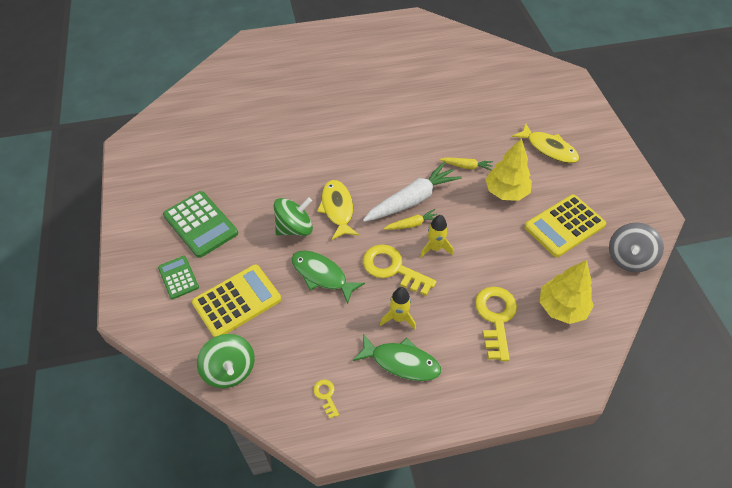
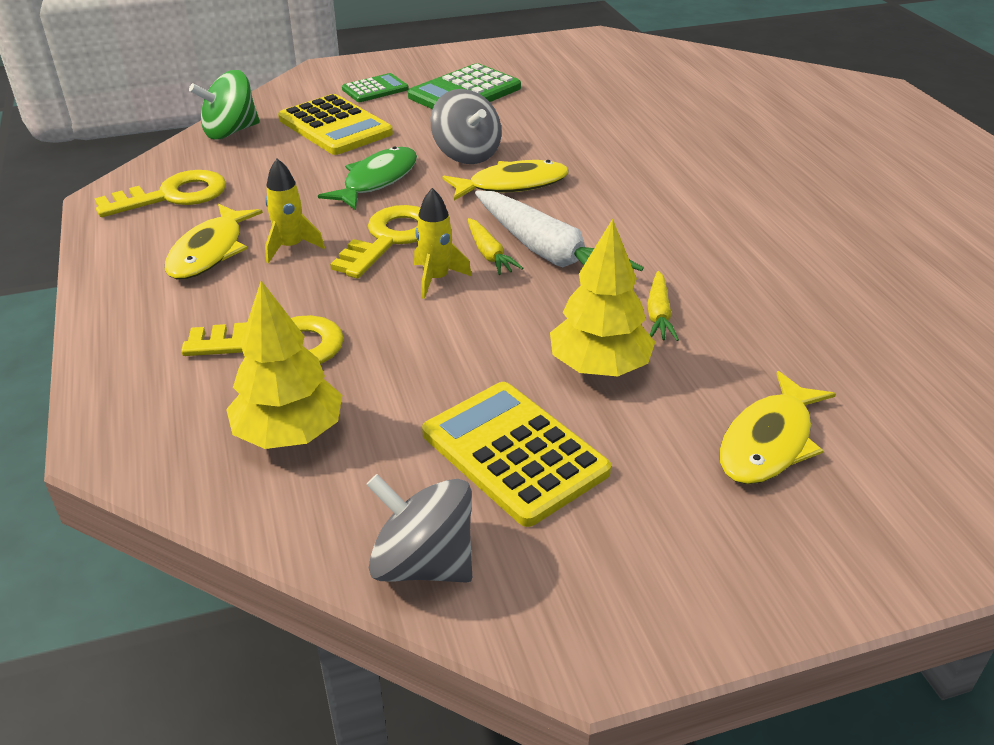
camera: 85 degrees right, 15 degrees down
(295, 228) = (466, 154): green spinning top -> grey spinning top
(326, 396) = (173, 196): yellow key -> yellow key, size x2.14
(401, 362) = (210, 252): green fish -> yellow fish

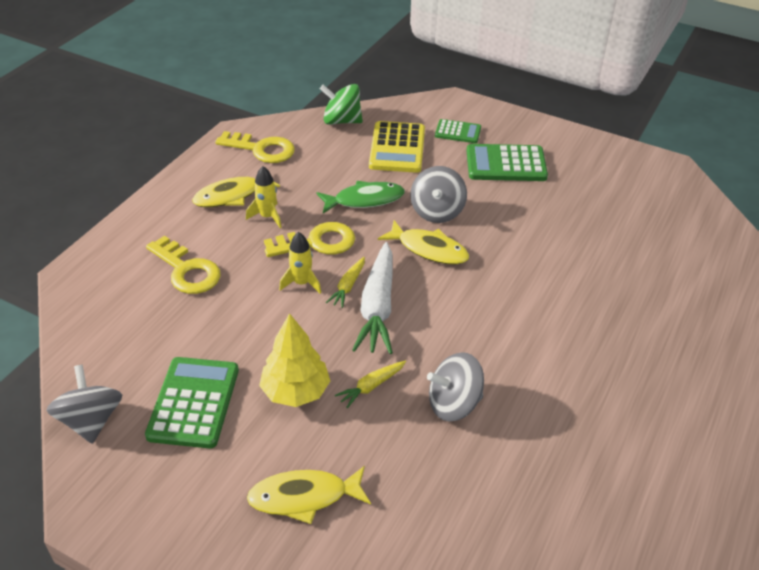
camera: 45 degrees right, 5 degrees up
(289, 433) = (131, 319): yellow tree -> none
(514, 453) = (193, 402): yellow calculator -> green calculator
(746, 280) = (453, 404): none -> grey spinning top

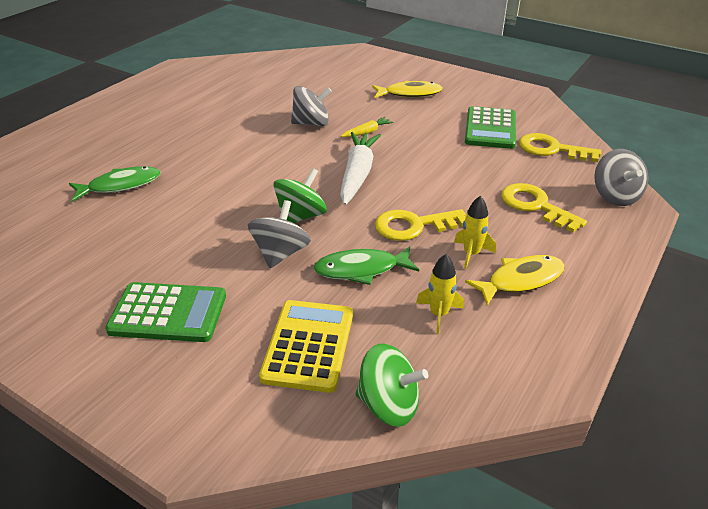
camera: 175 degrees left, 5 degrees down
(91, 420) = (555, 123): grey spinning top -> grey spinning top (615, 196)
(262, 149) = (504, 350): yellow key -> yellow key (551, 149)
(295, 391) = (420, 131): yellow tree -> none
(301, 283) = (425, 193): yellow rocket -> yellow rocket (439, 314)
(348, 286) = (382, 189): yellow carrot -> none
(429, 249) = (301, 216): yellow fish -> green spinning top
(458, 132) = (209, 374): green calculator -> none
(636, 280) = (120, 185): none -> green fish

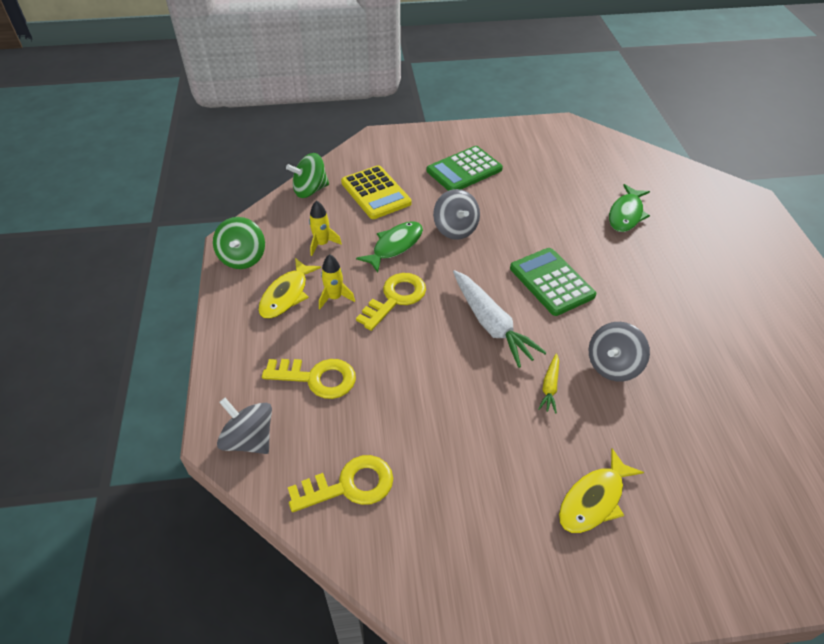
camera: 140 degrees right, 10 degrees up
(301, 216) = (479, 261): green spinning top -> green spinning top (243, 258)
(490, 129) = (440, 483): green calculator -> green calculator (551, 282)

